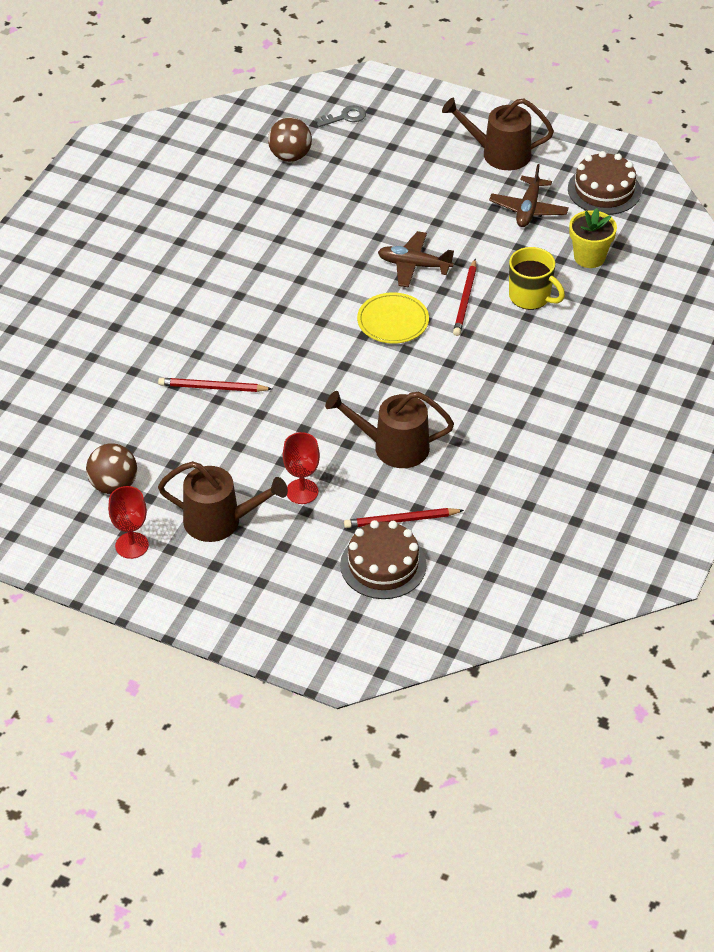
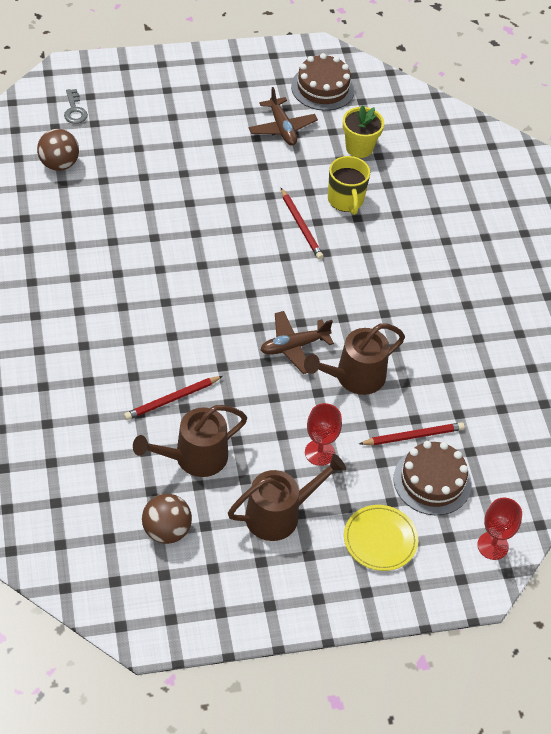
camera: 40 degrees left, 5 degrees up
(132, 545) = (228, 576): red goblet -> red goblet (492, 546)
(345, 117) = (74, 110): grey key -> grey key turned 135 degrees clockwise
(393, 321) = (262, 270): yellow plate -> yellow plate (380, 539)
(401, 520) = (413, 436): red pencil -> red pencil turned 150 degrees counterclockwise
(414, 265) = (238, 214): brown plane -> brown plane (294, 346)
(499, 154) = (221, 91): brown watering can -> brown watering can (194, 457)
(531, 297) = (346, 200): yellow mug -> yellow mug turned 75 degrees clockwise

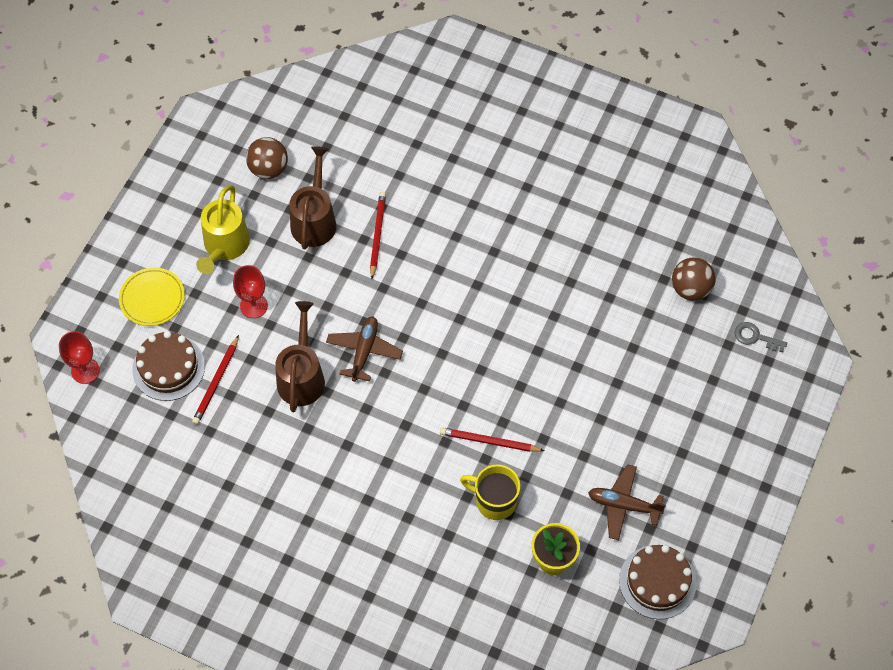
camera: 130 degrees right, 10 degrees up
(279, 514) = (225, 246): brown watering can -> yellow watering can

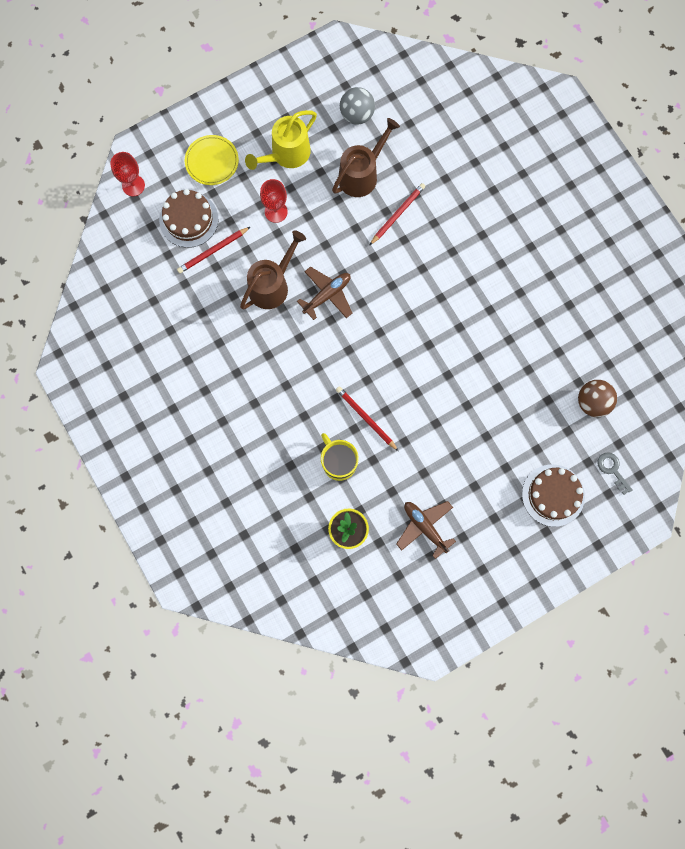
camera: 35 degrees right, 15 degrees up
(268, 169) = (357, 115): brown ball -> grey ball
(657, 582) = (407, 597): brown cake -> brown cake (553, 495)

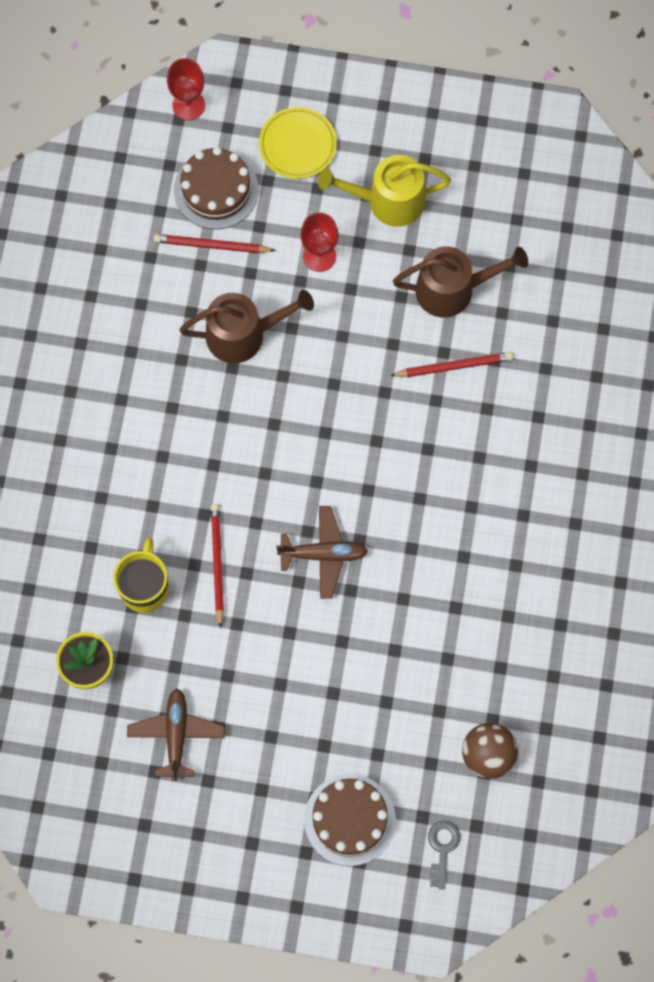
camera: 40 degrees right, 5 degrees down
(327, 295) = (294, 394): brown plane -> brown plane (323, 554)
(357, 115) = (507, 217): grey ball -> none

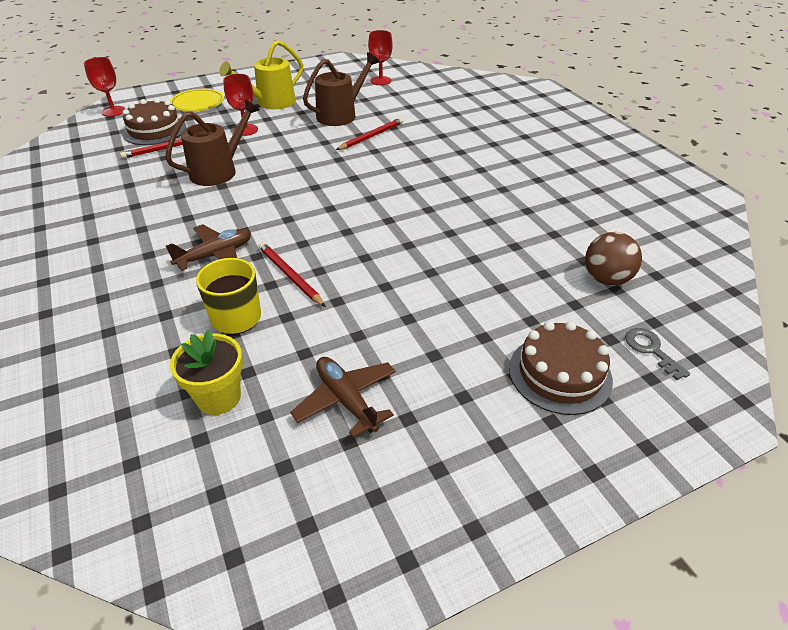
camera: 35 degrees left, 30 degrees down
(323, 554) = (370, 237): brown plane -> brown plane (215, 255)
(567, 226) = (381, 81): none -> red goblet

